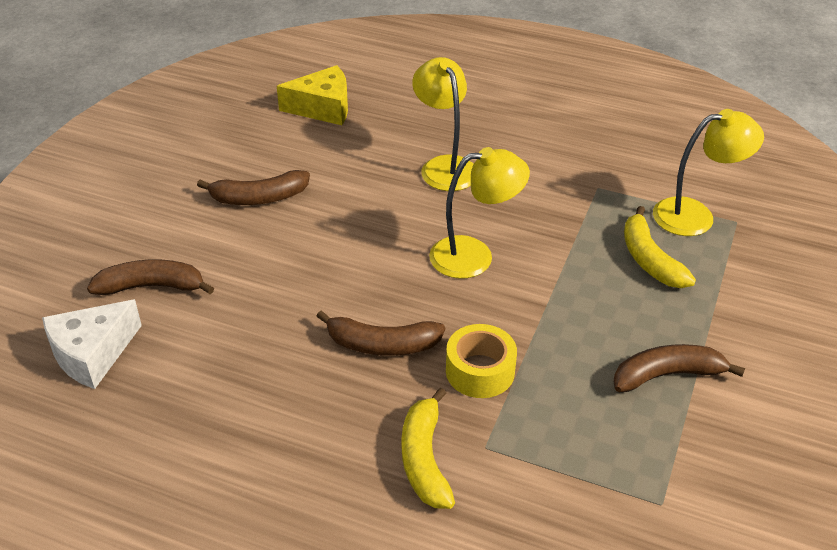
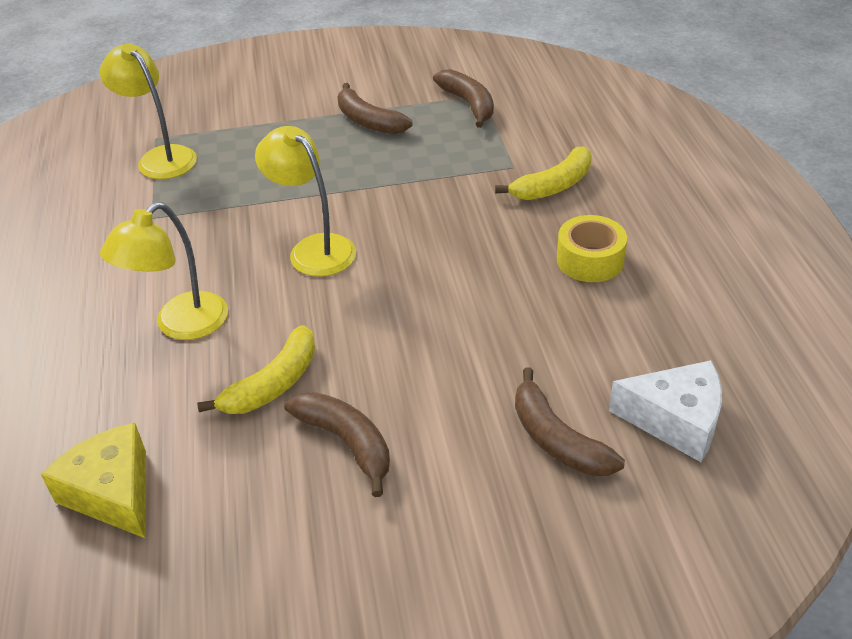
camera: 120 degrees left, 0 degrees up
(382, 344) = (471, 251): brown banana -> brown banana (468, 104)
(480, 371) = (447, 194): yellow tape -> yellow tape (590, 260)
(649, 259) = (241, 162): yellow banana -> yellow banana (273, 384)

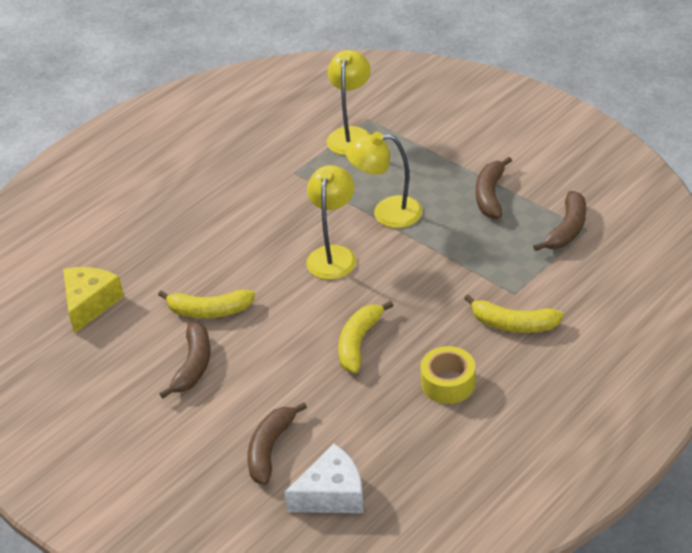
camera: 55 degrees right, 0 degrees up
(181, 325) = (219, 246): yellow lamp -> yellow lamp (387, 213)
(465, 292) = (359, 342): none -> yellow banana
(676, 420) = (332, 494): white cheese -> white cheese turned 90 degrees counterclockwise

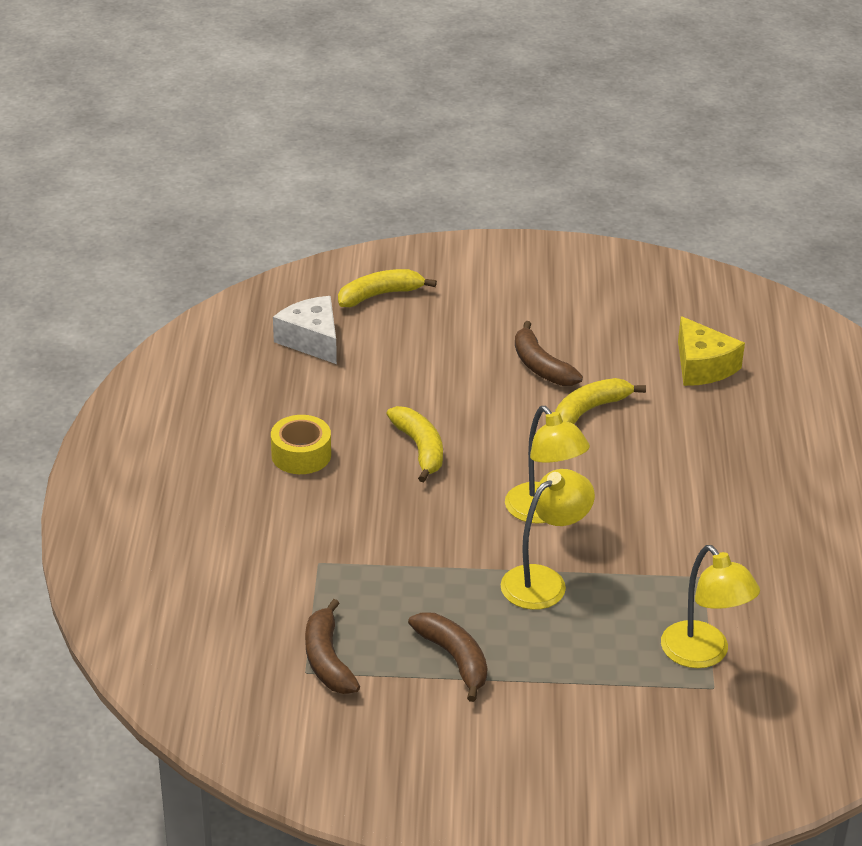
camera: 135 degrees right, 5 degrees down
(270, 449) = (397, 344): brown banana -> none
(332, 494) = (311, 340): white cheese -> white cheese turned 120 degrees clockwise
(513, 324) = (291, 532): yellow banana -> yellow banana (380, 295)

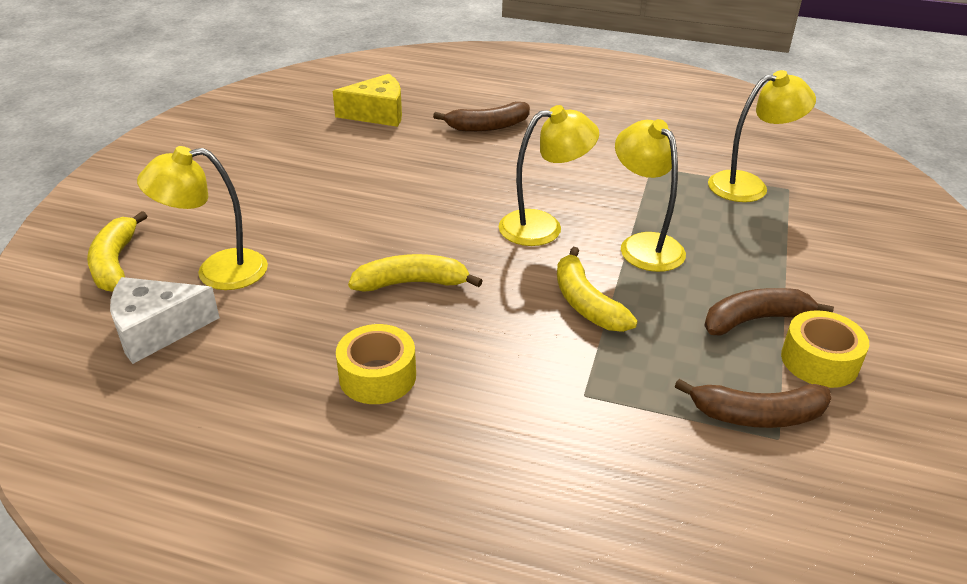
camera: 75 degrees left, 0 degrees up
(390, 346) = (217, 272): none -> yellow lamp
(411, 699) = (819, 361): none -> yellow tape
(541, 366) = (322, 187): brown banana -> brown banana (487, 126)
(590, 410) = (405, 175): yellow banana -> yellow banana (586, 303)

